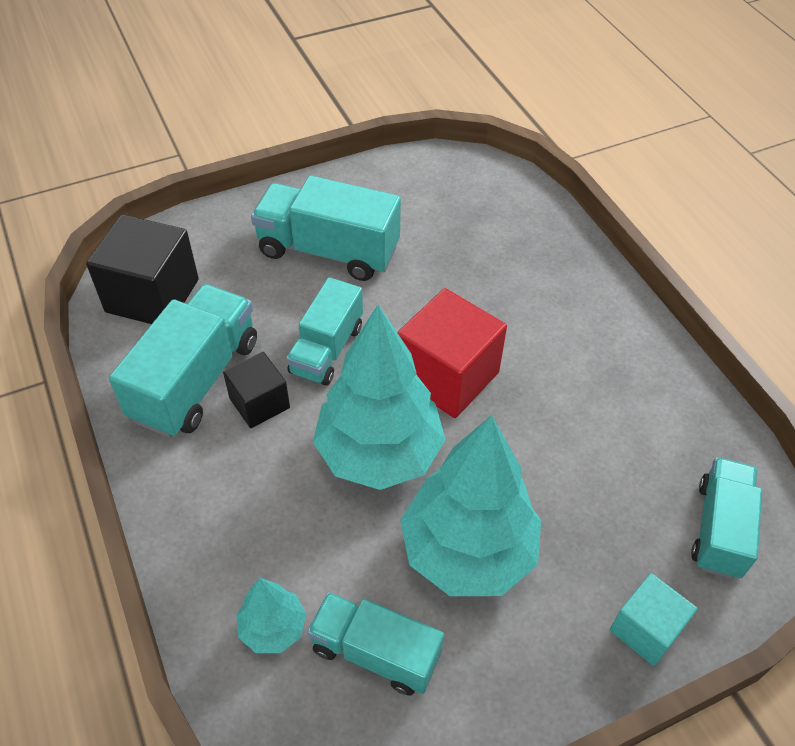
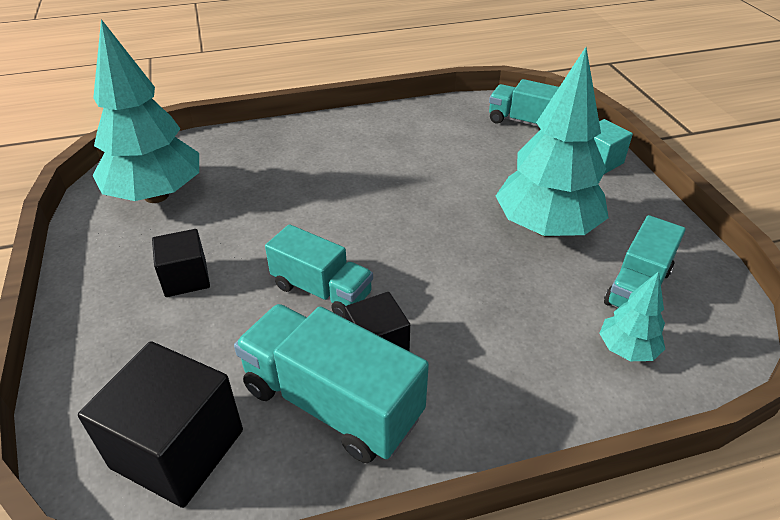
camera: 80 degrees left, 10 degrees down
(328, 251) = (186, 278): turquoise truck -> black cube
(379, 453) = (450, 266): turquoise tree -> turquoise tree (156, 195)
(447, 376) = (375, 217): red cube -> none

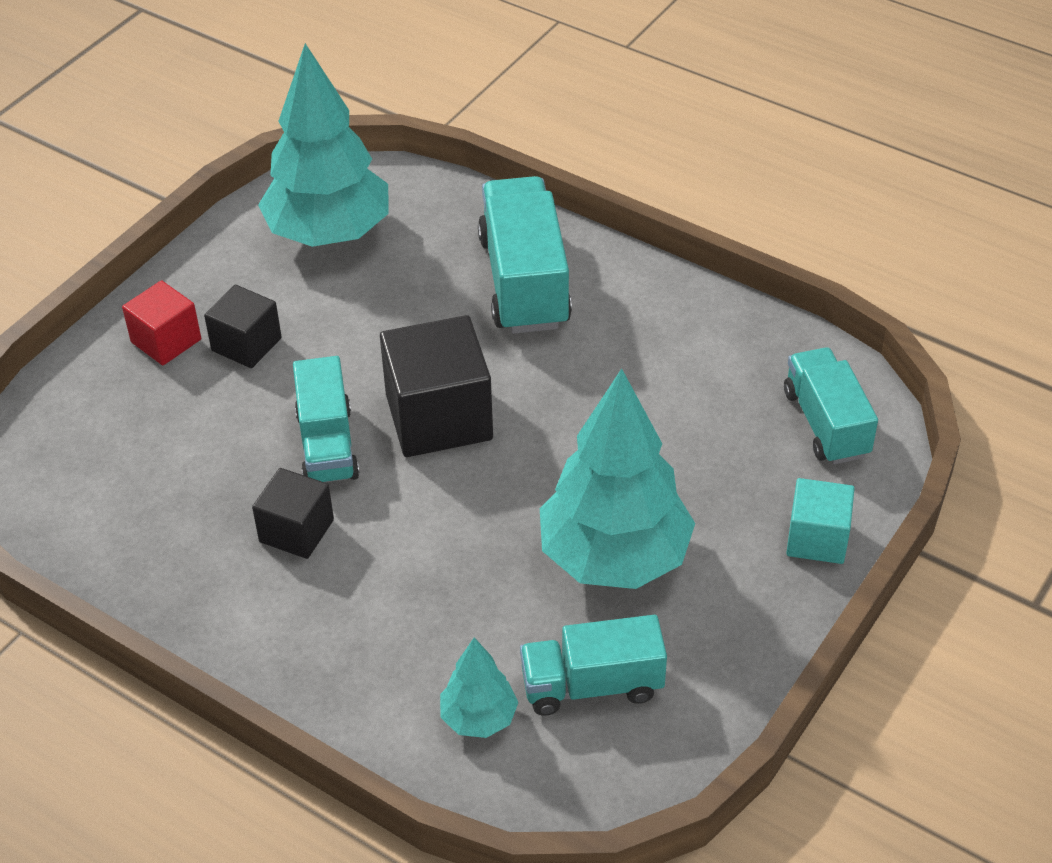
camera: 50 degrees right, 5 degrees up
(122, 314) = (166, 341): none -> red cube
(178, 449) = (77, 483): black cube -> black cube (439, 417)
(332, 403) = (205, 543): turquoise truck -> turquoise truck (524, 282)

